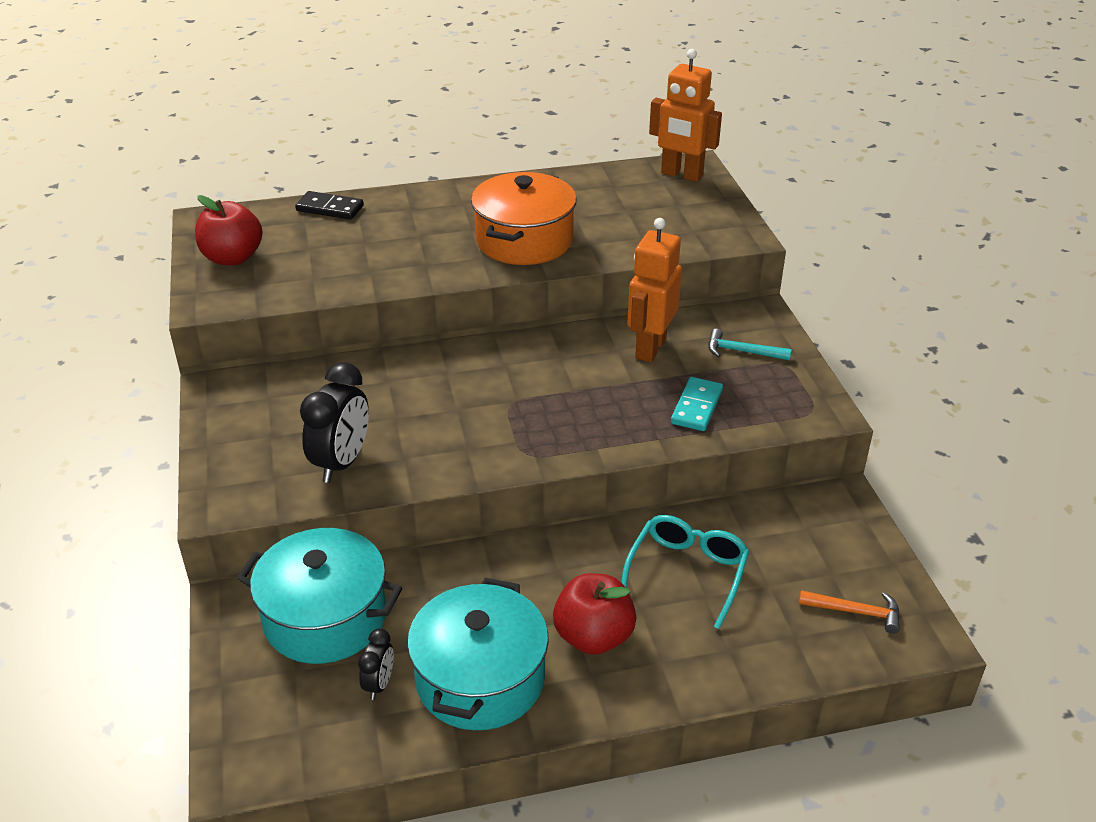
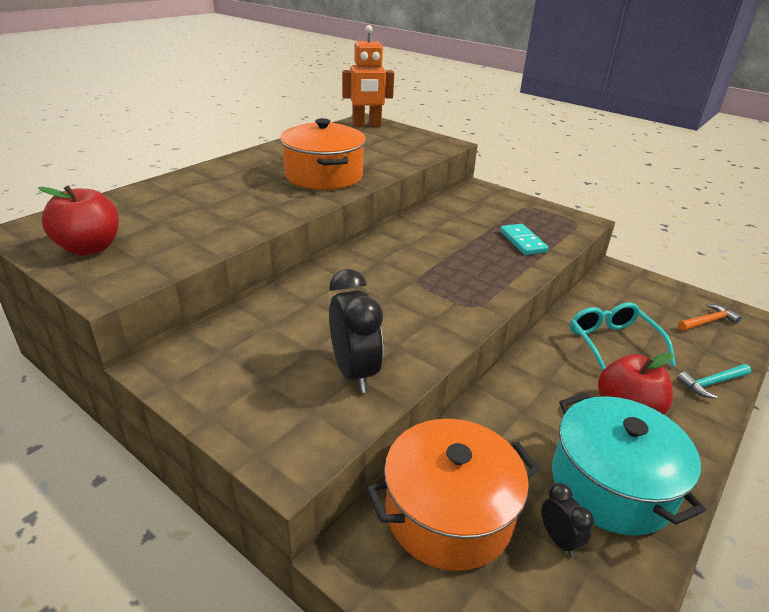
camera: 40 degrees left, 5 degrees down
(325, 617) = (449, 513): turquoise pot -> orange pot
(330, 208) = (141, 194): black domino -> none
(650, 348) = (451, 222): orange robot -> none
(742, 351) = (500, 207): turquoise hammer -> turquoise hammer (712, 383)

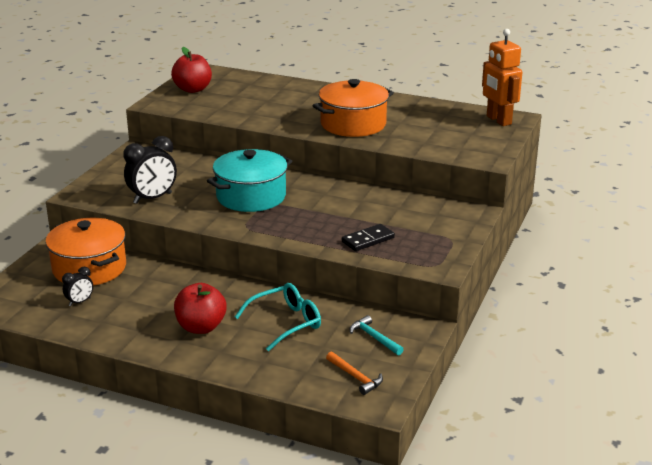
camera: 75 degrees right, 5 degrees down
(522, 241) = (368, 240): turquoise domino -> black domino
(611, 484) = (126, 319): turquoise pot -> turquoise pot (251, 196)
(712, 383) = (254, 369): turquoise hammer -> turquoise hammer (374, 337)

